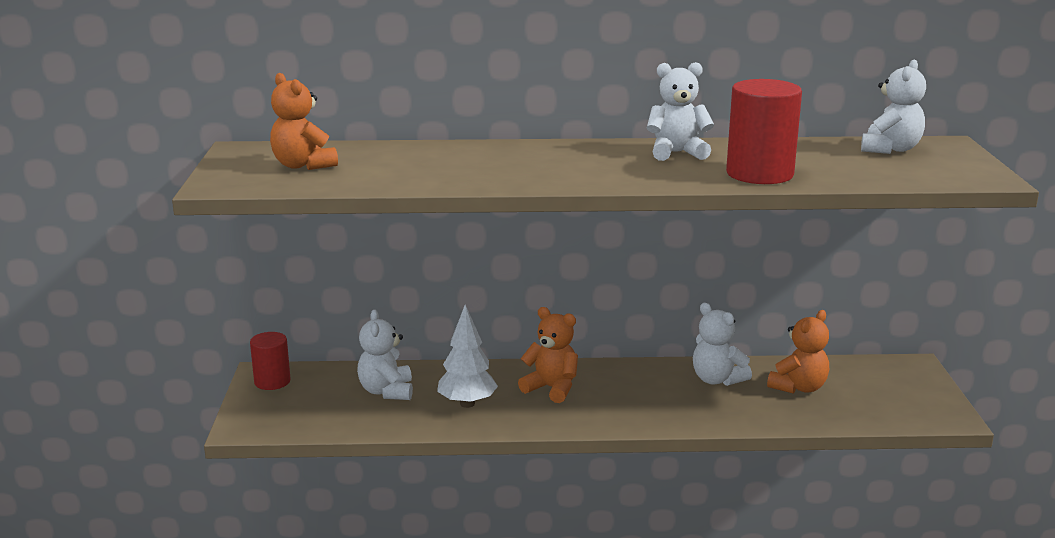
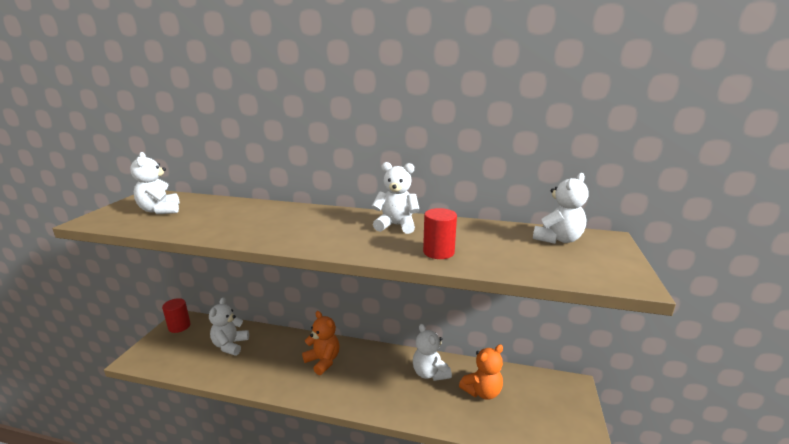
camera: 15 degrees right, 0 degrees up
(303, 165) = (160, 210): orange teddy bear -> white teddy bear
(467, 403) = (266, 364): white tree -> none
(759, 174) = (438, 252): red cylinder -> red cylinder, size x0.61

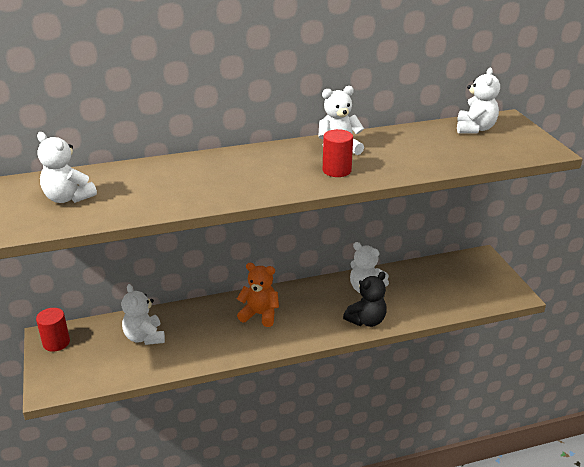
camera: 30 degrees left, 10 degrees up
(403, 406) = (366, 320): none -> black teddy bear
(438, 252) = (403, 164): red cylinder -> red cylinder (337, 170)
(482, 391) = (419, 286): orange teddy bear -> none

